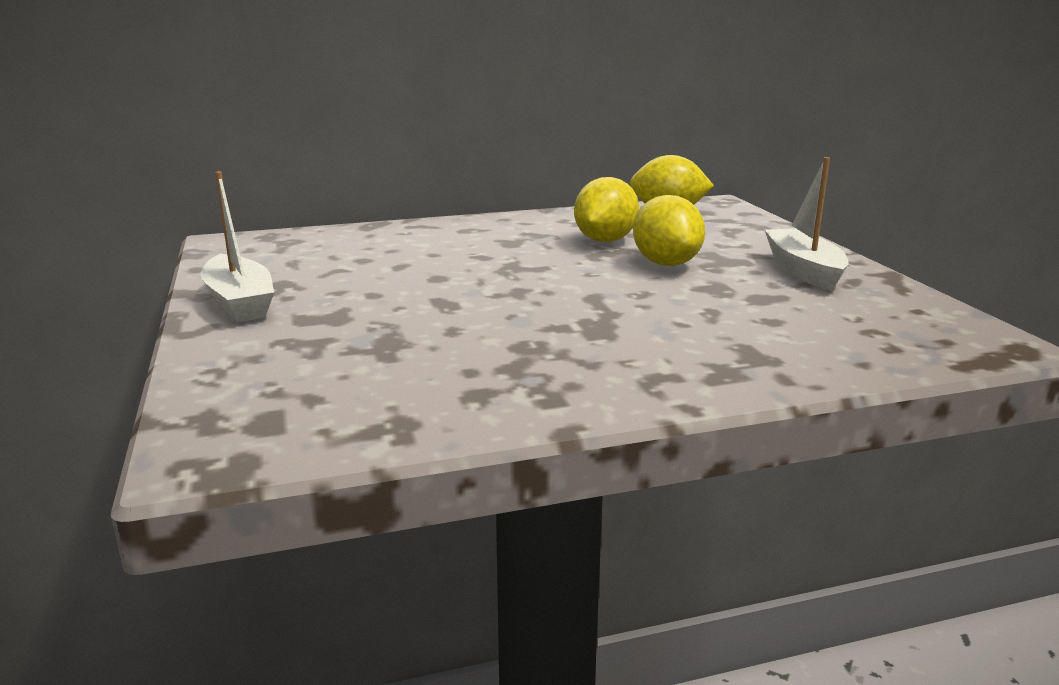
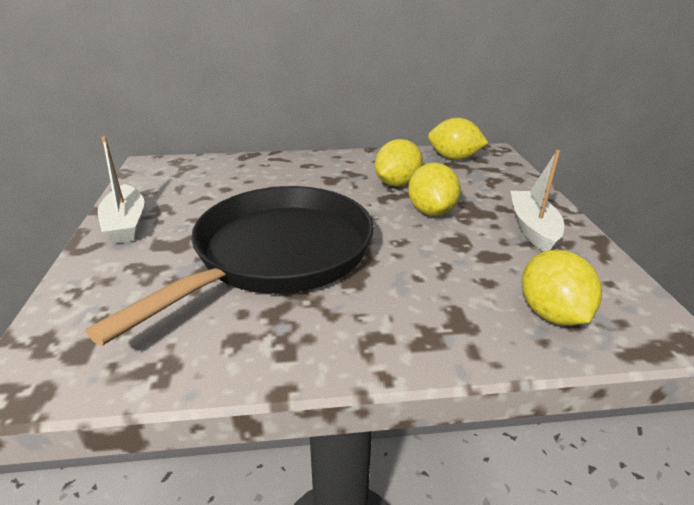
camera: 10 degrees right, 10 degrees up
(482, 315) = (277, 254): none -> black pan
(862, 340) = (551, 314): none -> yellow lemon

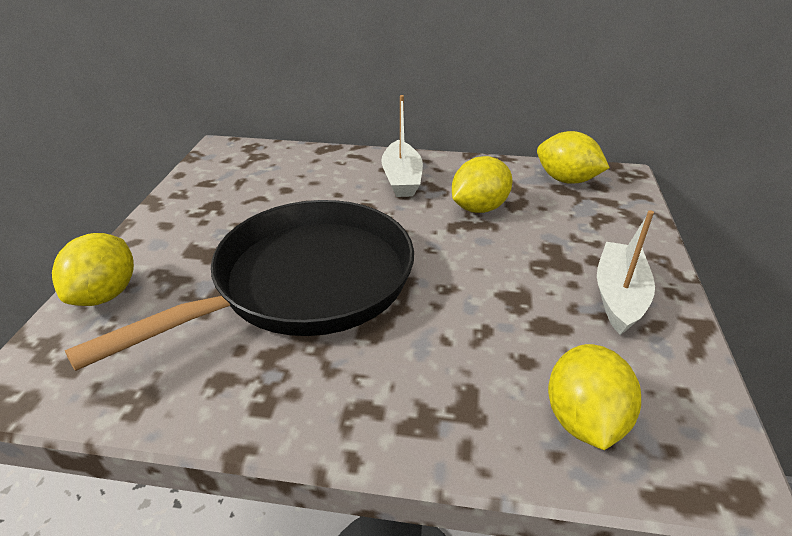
camera: 15 degrees right, 5 degrees up
(126, 224) = (170, 220): white boat -> white boat (402, 179)
(431, 211) = (502, 252): yellow lemon -> yellow lemon (105, 294)

